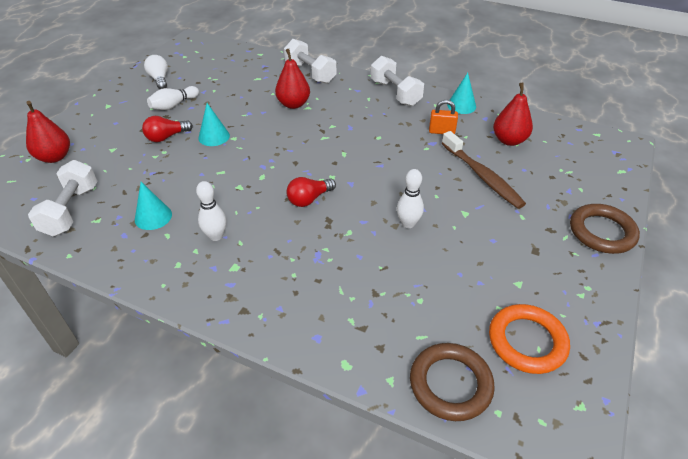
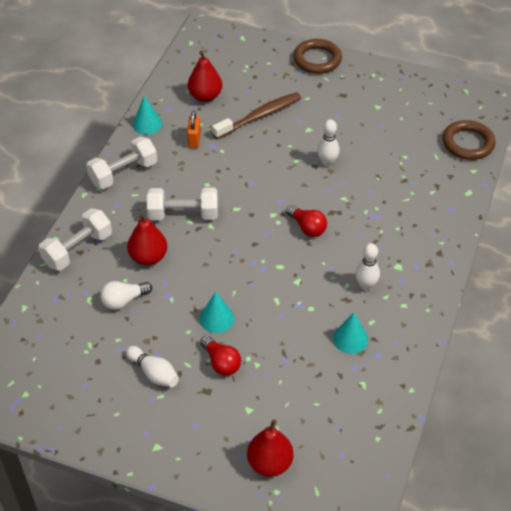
camera: 95 degrees left, 5 degrees up
(71, 210) = (353, 411): white dumbbell -> white dumbbell (183, 214)
(159, 79) = (90, 406): white light bulb -> white light bulb (124, 300)
(527, 341) = (426, 107): orange ring -> none

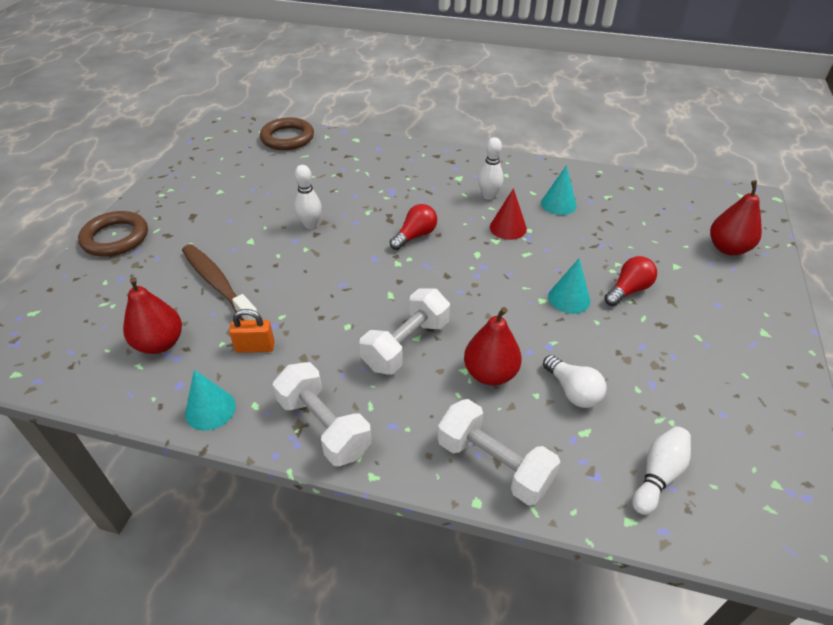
camera: 95 degrees left, 5 degrees down
(154, 373) = (670, 346): white bowling pin -> white bowling pin (658, 475)
(183, 214) = (406, 345): white dumbbell -> white dumbbell turned 45 degrees clockwise
(314, 293) = (508, 228): none -> red cone

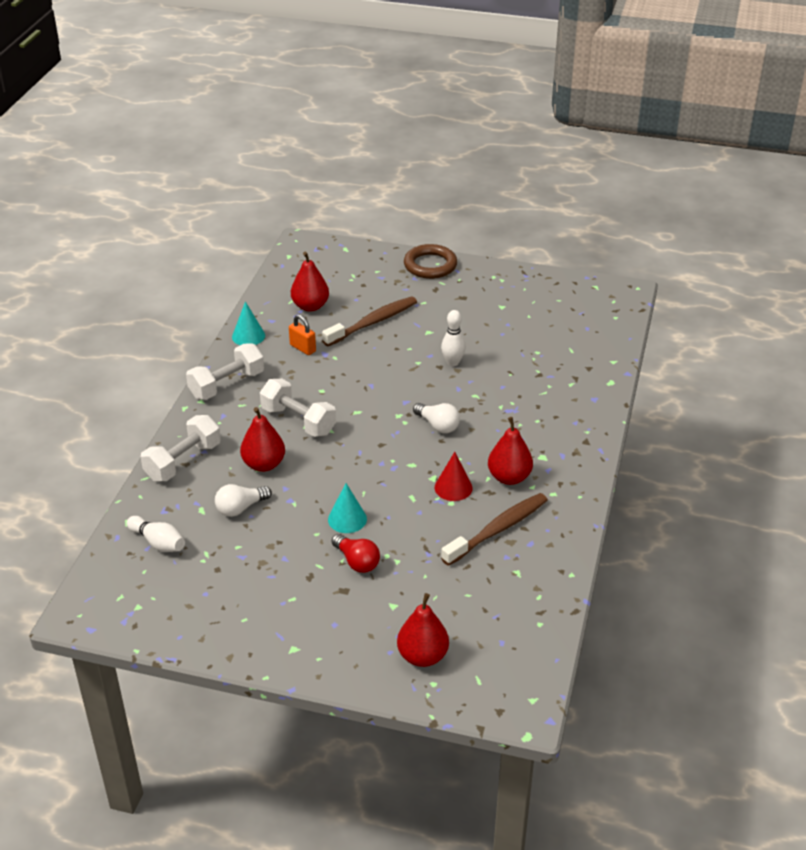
camera: 90 degrees right, 5 degrees down
(255, 347) = (303, 348): orange padlock -> orange padlock turned 45 degrees counterclockwise
(287, 138) = (604, 336): brown ring -> none
(415, 236) = (438, 425): red light bulb -> white light bulb
(489, 196) = (509, 477): white bowling pin -> red pear
(558, 204) = (498, 529): turquoise cone -> brown toothbrush

